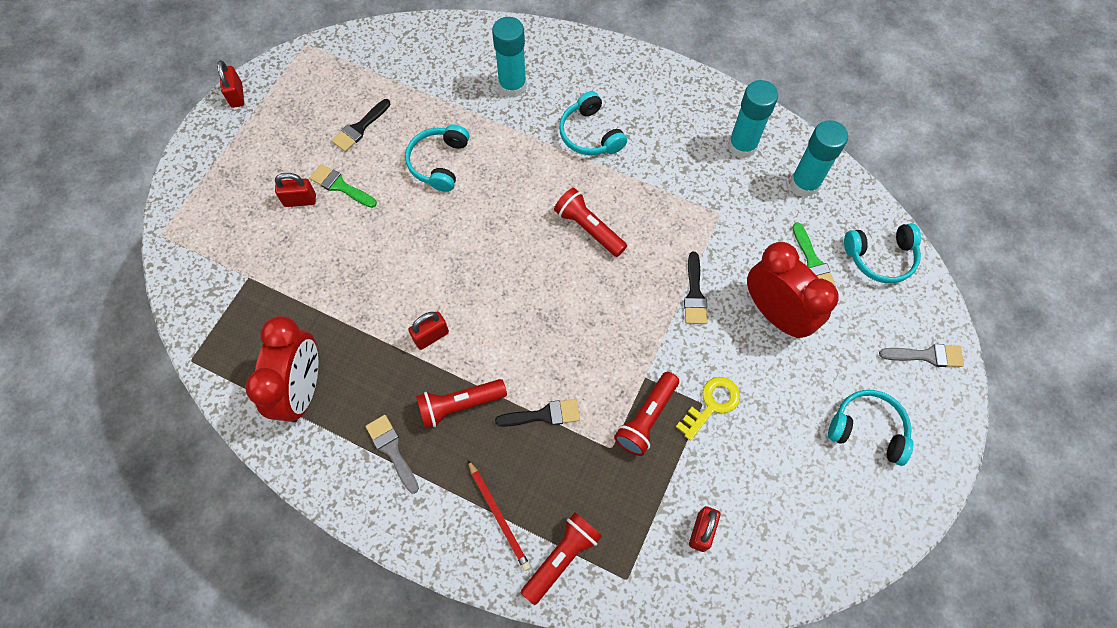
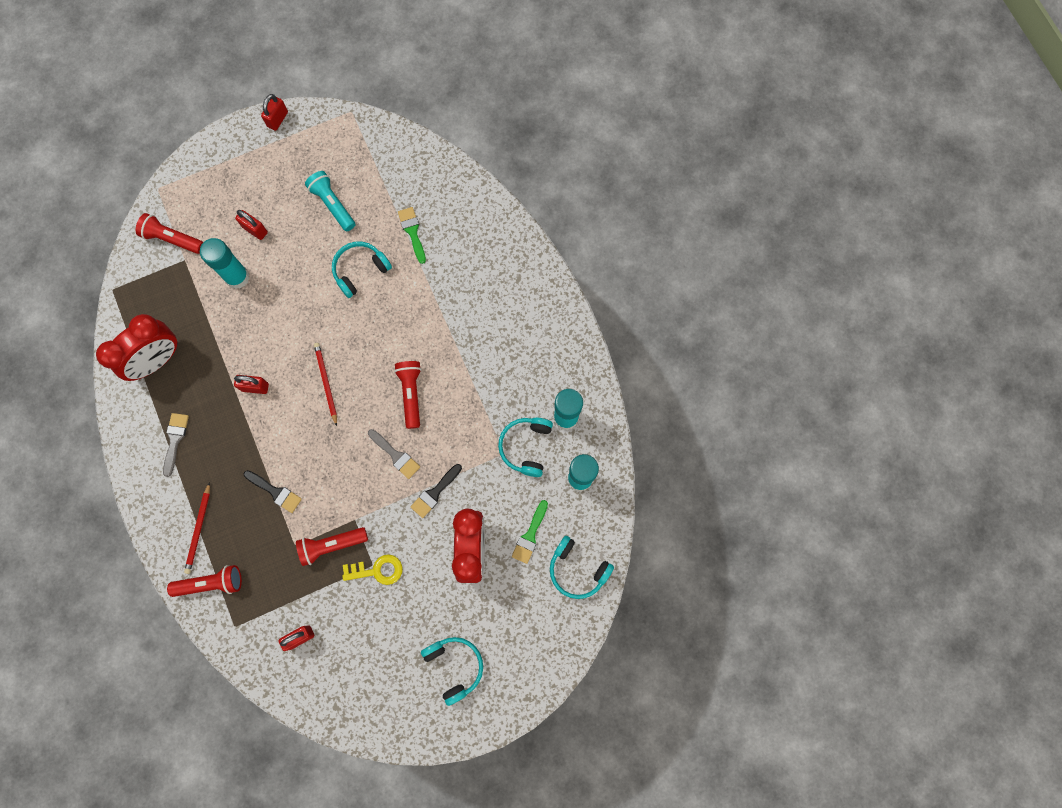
camera: 40 degrees right, 10 degrees up
(340, 186) = (287, 239): green brush -> green brush (412, 232)
(360, 128) = (333, 205): black brush -> turquoise flashlight
(460, 405) = (234, 445): red flashlight -> red flashlight (172, 239)
(498, 279) = (326, 383): none -> red pencil
(512, 86) = (456, 250): turquoise glue stick -> turquoise glue stick (237, 277)
(590, 134) = (474, 327): turquoise headphones -> turquoise headphones (526, 447)
(926, 355) = (539, 655): grey brush -> grey brush (395, 455)

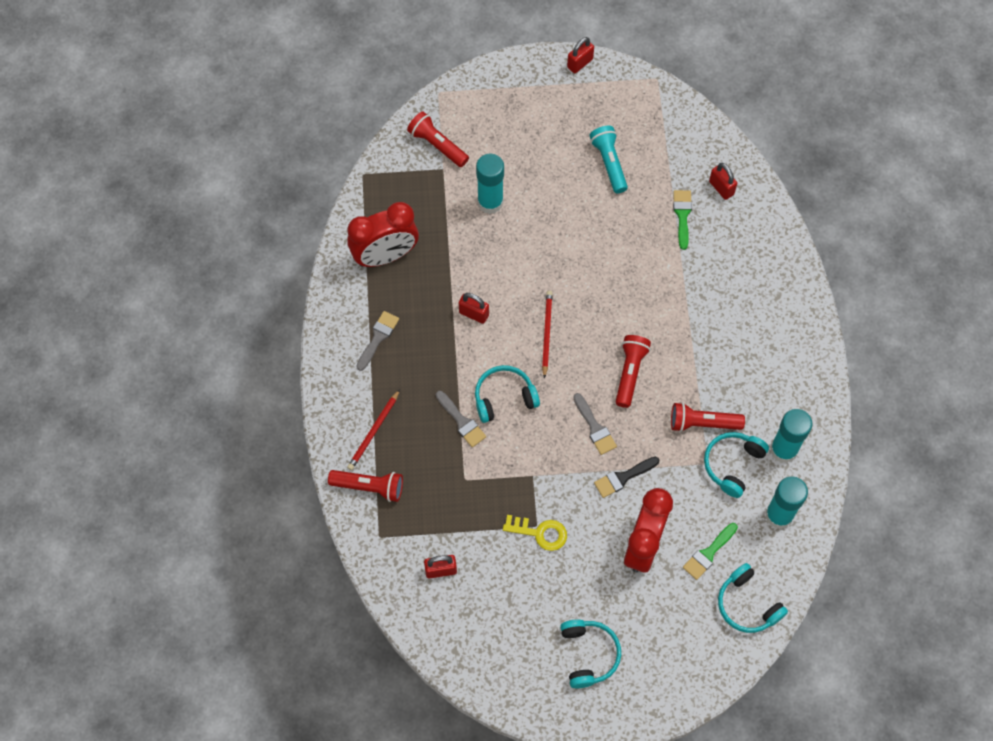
camera: 20 degrees right, 10 degrees down
(255, 230) = (522, 162): red padlock -> red padlock (721, 188)
(275, 492) = (461, 421): black brush -> grey brush
(332, 545) = (501, 492): red flashlight -> red flashlight (703, 423)
(360, 270) = (616, 236): turquoise headphones -> turquoise headphones (504, 397)

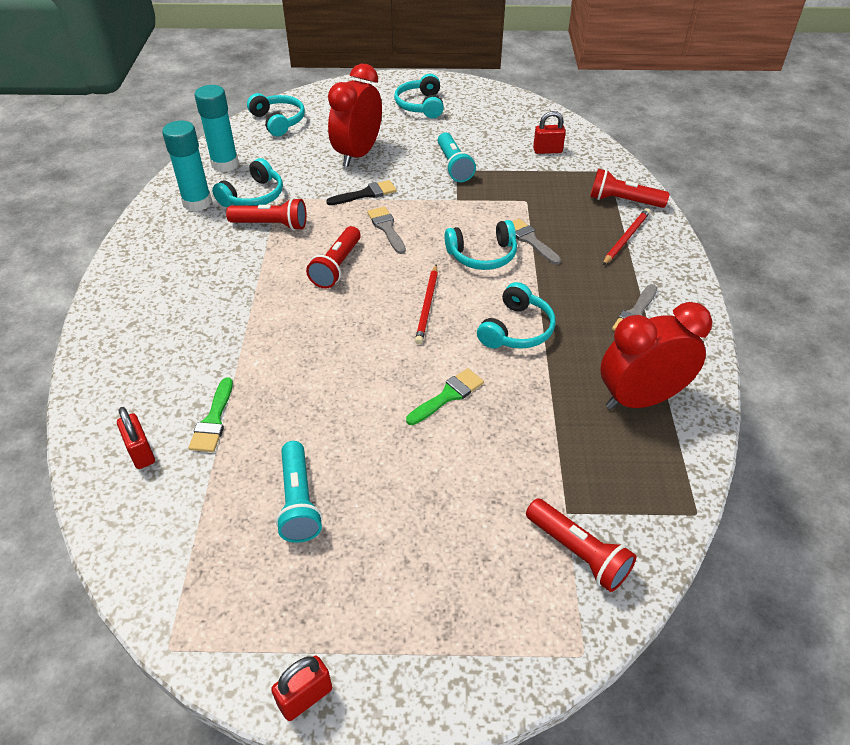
camera: 175 degrees left, 20 degrees down
(474, 314) = (516, 329): red padlock -> turquoise headphones
(490, 202) = (491, 457): turquoise glue stick -> none
(540, 533) = (453, 166): yellow key -> turquoise flashlight
(708, 553) = (300, 147): green brush -> green brush (448, 396)

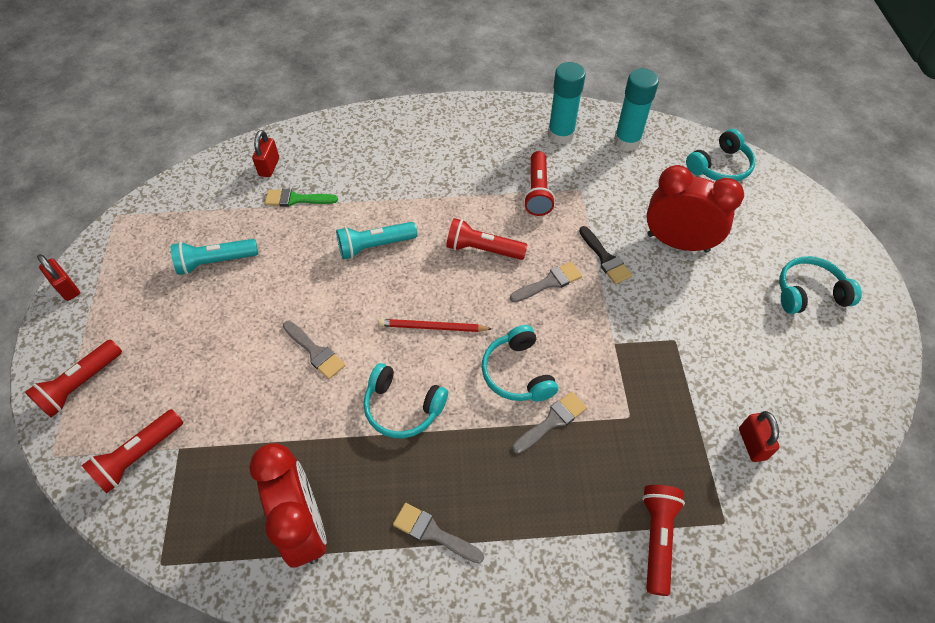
camera: 85 degrees right, 10 degrees up
(141, 452) = (269, 167): red padlock -> red padlock turned 45 degrees counterclockwise
(253, 196) = (580, 171): turquoise headphones -> none
(448, 396) = (315, 352): green brush -> grey brush
(453, 166) = (682, 336): turquoise flashlight -> turquoise flashlight (375, 246)
(478, 640) = (81, 384): none -> red flashlight
(626, 238) = (575, 535): red pencil -> none

